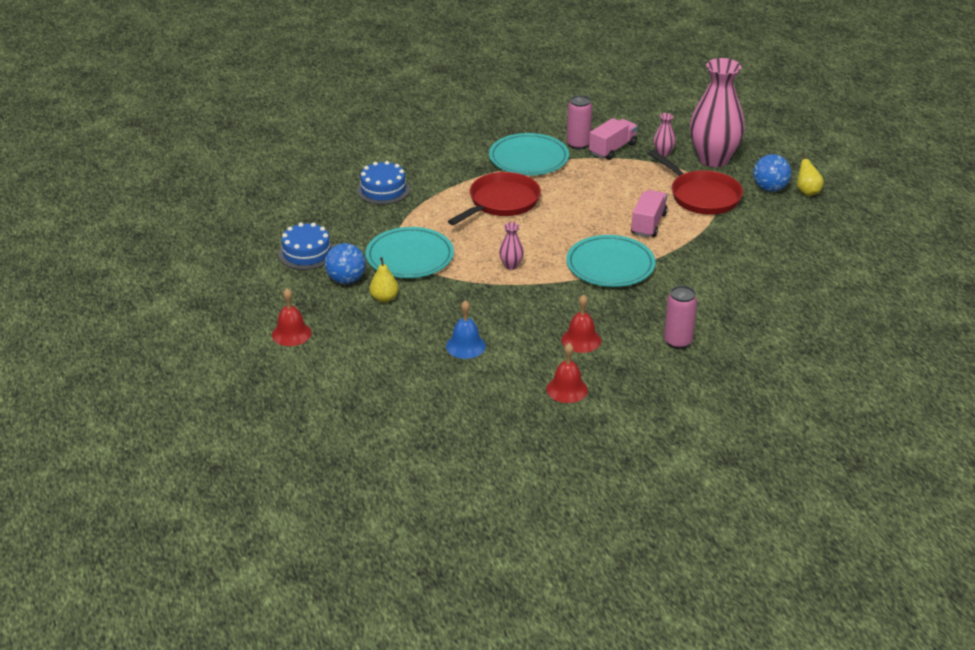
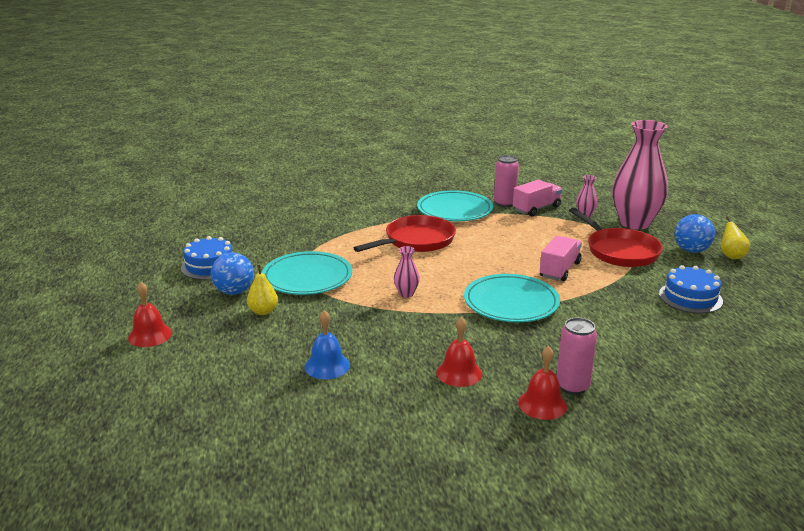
camera: 10 degrees right, 10 degrees down
(383, 190) = (309, 223): blue cake -> blue cake (690, 297)
(567, 389) = (426, 426): red bell -> red bell (542, 404)

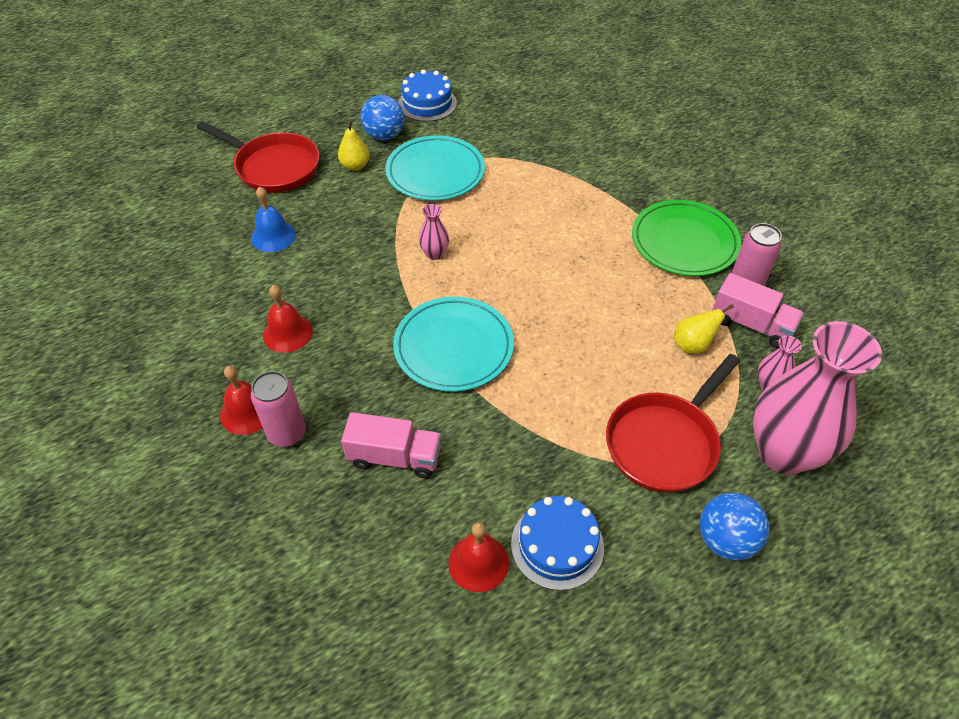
camera: 70 degrees right, 25 degrees up
(150, 335) = (290, 117): red bell -> red bell (478, 562)
(416, 241) = (569, 229): red pan -> red pan (273, 167)
(454, 210) = (684, 242): turquoise plate -> green plate
(560, 270) = (565, 381): pink truck -> pink truck (394, 457)
(731, 256) = (739, 603): yellow pear -> yellow pear (692, 345)

